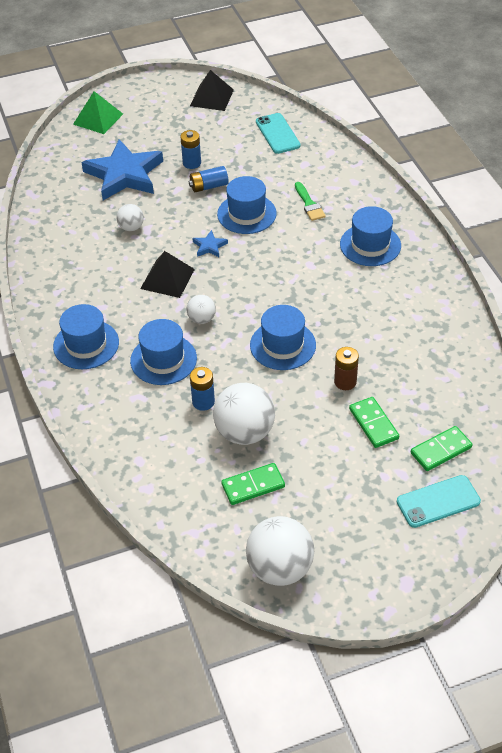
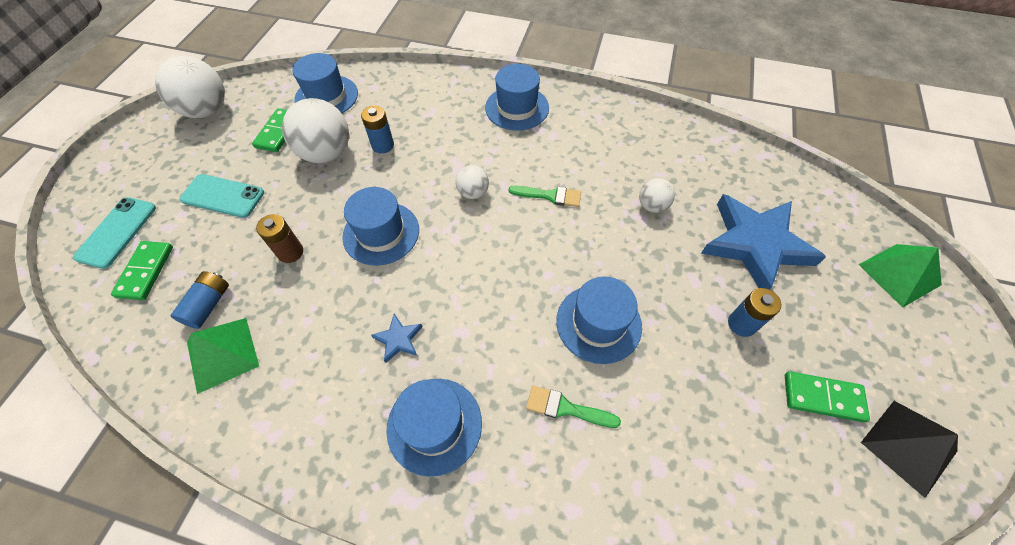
camera: 125 degrees right, 10 degrees up
(163, 359) = (452, 144): blue hat -> blue hat (326, 97)
(167, 279) = (550, 196): black pyramid -> green brush
(209, 186) = (680, 315): blue battery -> blue battery (208, 305)
(209, 246) = (569, 255): blue star -> blue star (398, 339)
(277, 134) = (758, 481): turquoise phone -> turquoise phone (223, 196)
(373, 424) = (228, 242): green domino -> green domino (823, 397)
(436, 358) = (222, 354): none -> green pyramid

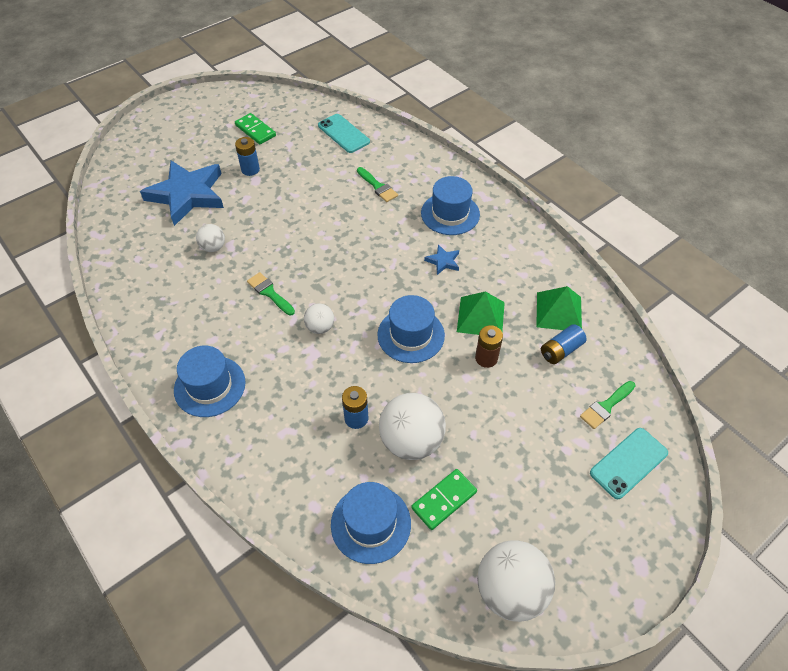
camera: 145 degrees left, 5 degrees down
(145, 271) = (606, 406): green domino -> green brush
(223, 196) = (524, 448): turquoise phone -> turquoise phone (343, 134)
(598, 323) = (322, 208): blue hat -> none
(899, 274) = (141, 144): green pyramid -> green pyramid (481, 317)
(908, 446) = (246, 103): black pyramid -> none

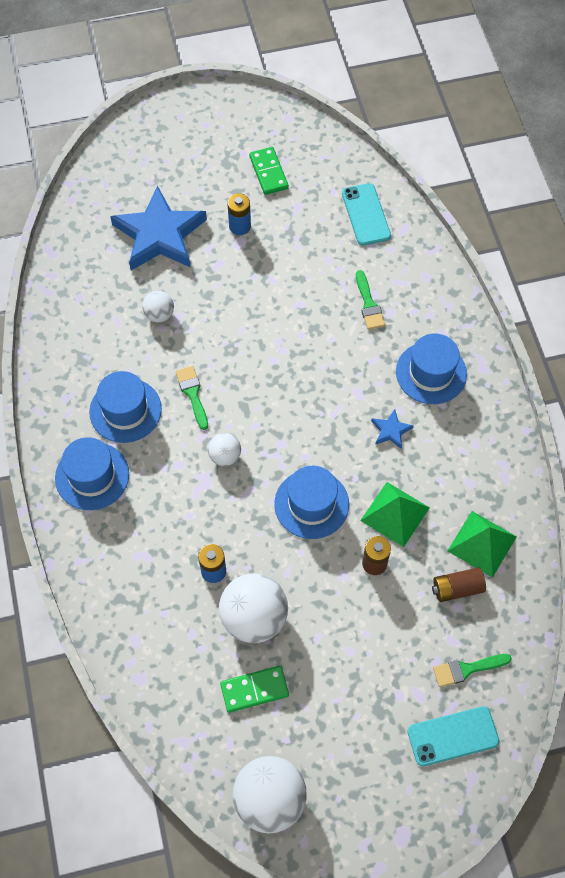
camera: 25 degrees right, 10 degrees up
(371, 524) = (177, 681): blue hat -> blue hat (125, 410)
(560, 350) = (457, 588): blue battery -> brown battery

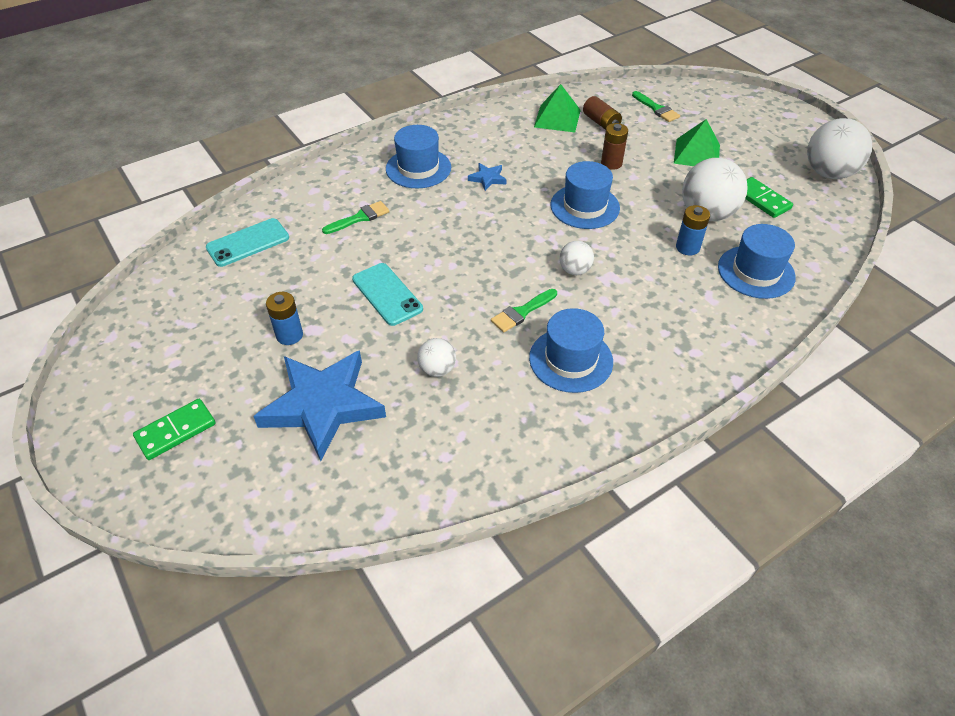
camera: 110 degrees left, 15 degrees down
(92, 476) = (660, 362): blue hat -> blue hat (756, 272)
(269, 172) = (202, 331): green domino -> green domino (176, 431)
(395, 514) = (562, 161): green pyramid -> green pyramid (697, 153)
(453, 736) = (707, 106): turquoise phone -> turquoise phone (387, 294)

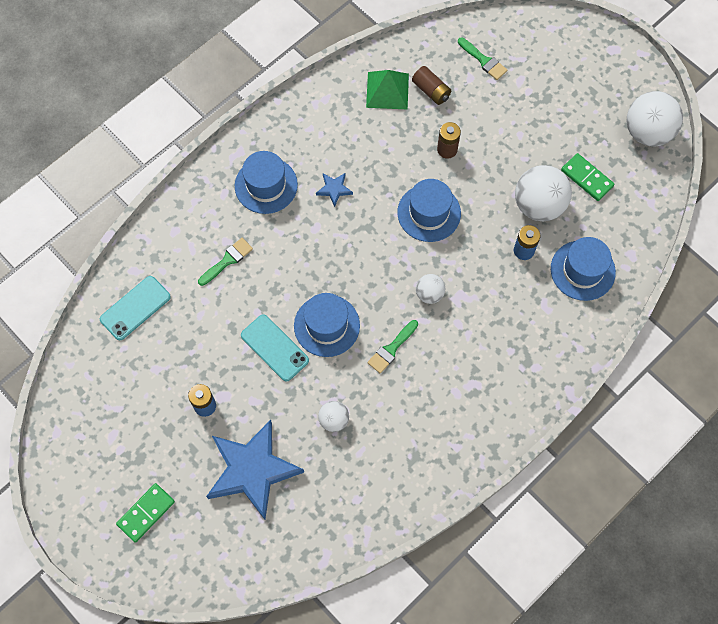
camera: 10 degrees left, 20 degrees up
(571, 360) = (438, 392): blue hat -> blue hat (326, 325)
(697, 153) = (526, 123): green pyramid -> none

